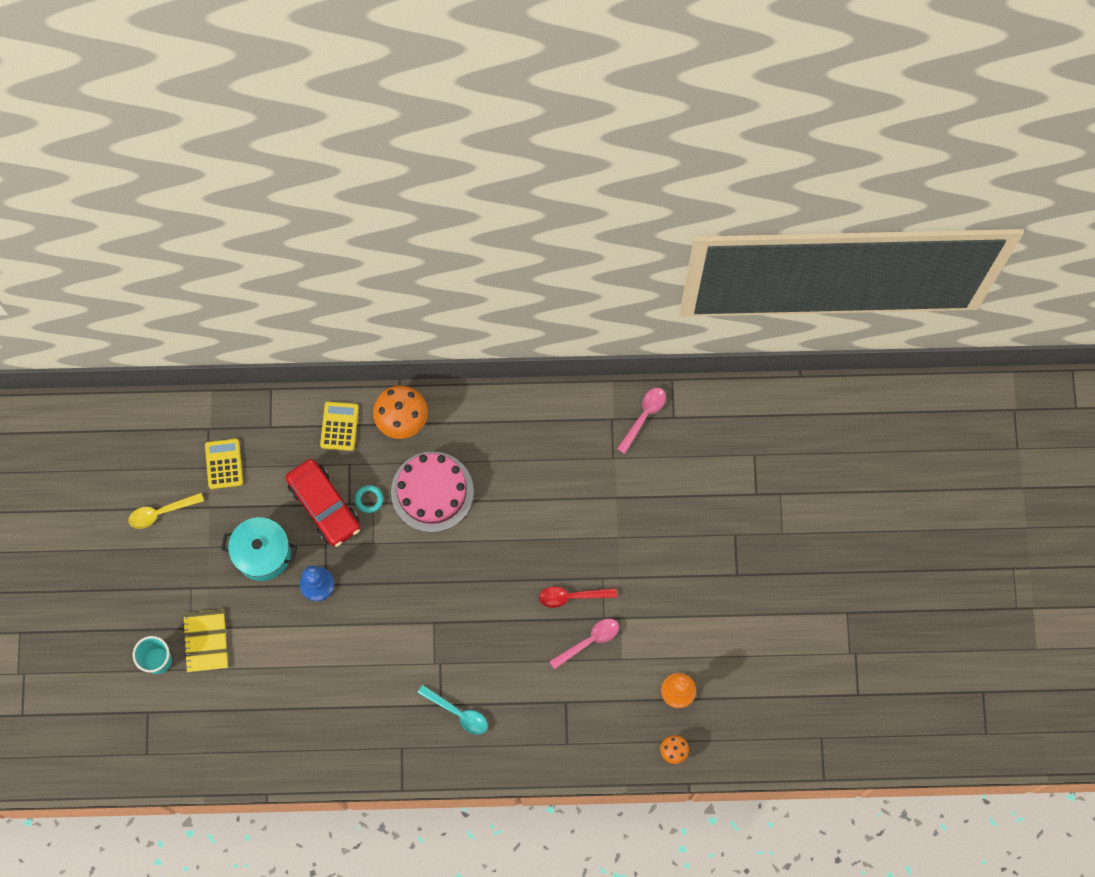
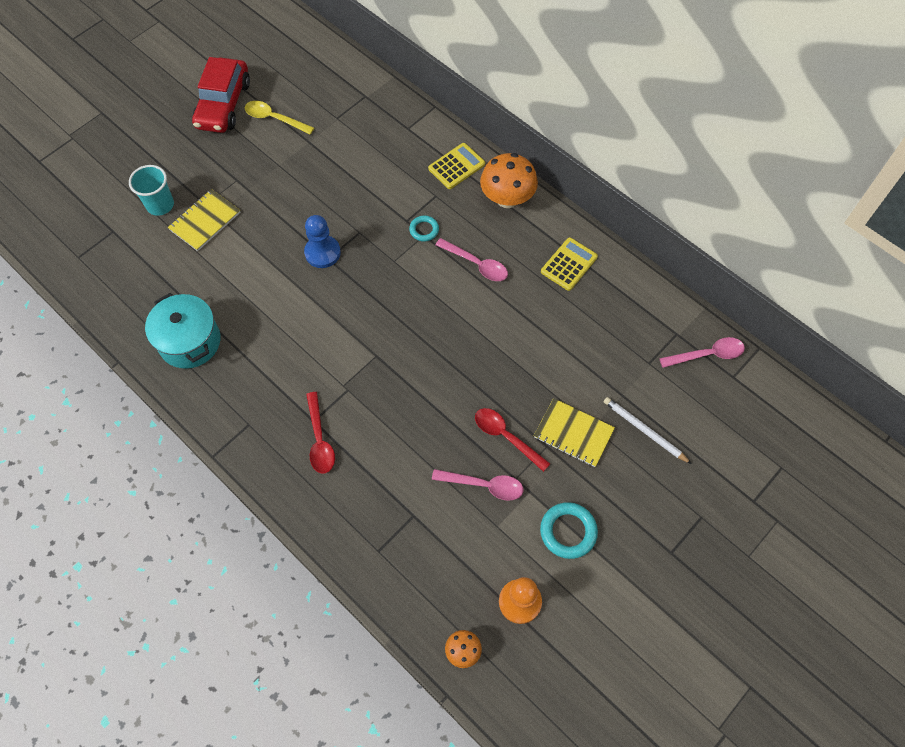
camera: 45 degrees right, 10 degrees down
(224, 464) = (350, 124): yellow calculator -> yellow calculator (569, 264)
(262, 553) = (309, 200): turquoise pot -> turquoise pot (190, 341)
(324, 506) = (387, 207): red car -> red car (224, 104)
(432, 492) = (476, 264): pink cake -> pink spoon
(458, 713) = (320, 440): turquoise spoon -> red spoon
(611, 553) = (573, 433): none -> yellow notebook
(652, 509) = (644, 431): none -> white pencil
(666, 621) = (568, 531): none -> turquoise ring

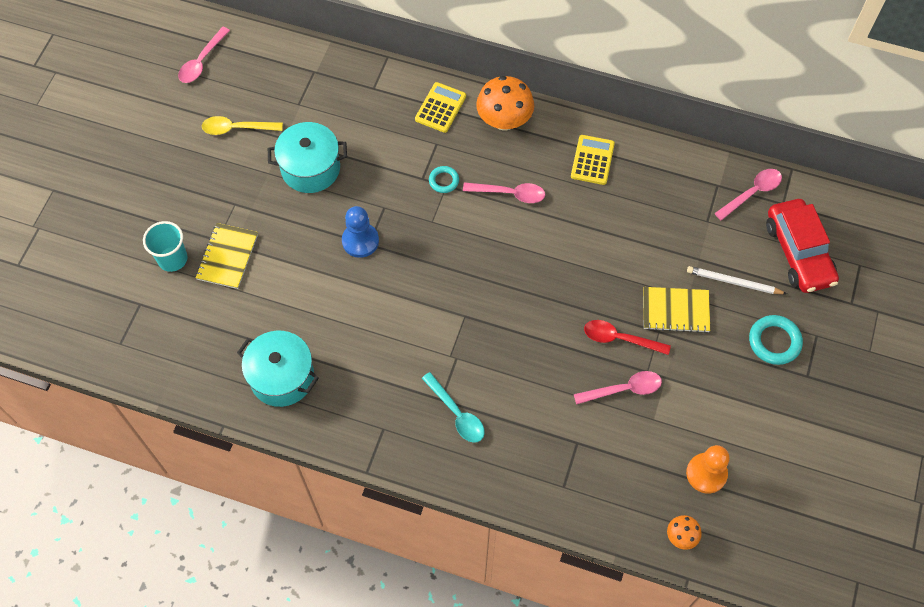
camera: 25 degrees left, 0 degrees up
(224, 104) = (176, 133): red car -> red car (798, 252)
(278, 54) = (202, 61): none -> pink spoon
(316, 175) = (310, 168): none -> turquoise pot
(320, 440) = (457, 413): red spoon -> turquoise spoon
(568, 531) = (715, 397): turquoise ring -> turquoise ring (774, 341)

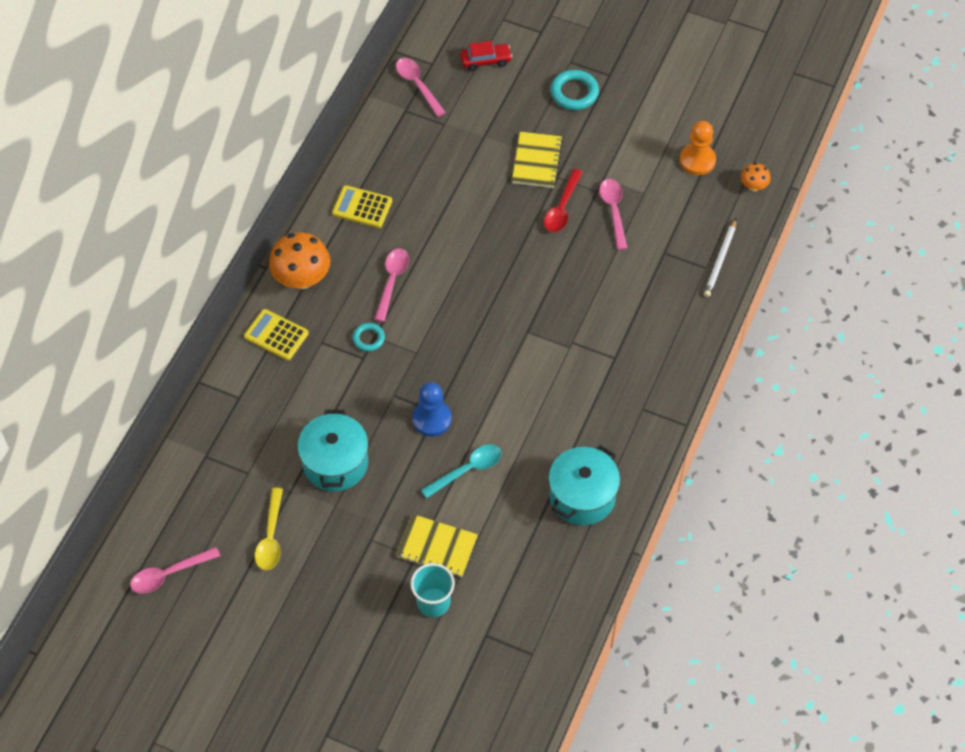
camera: 85 degrees left, 5 degrees down
(202, 61) = (169, 574): pink spoon -> pink spoon turned 120 degrees clockwise
(457, 413) = (630, 346): turquoise spoon -> turquoise spoon (467, 470)
(733, 282) = (511, 113): white pencil -> white pencil (720, 260)
(798, 252) = (485, 61): red car -> red car, size x0.54

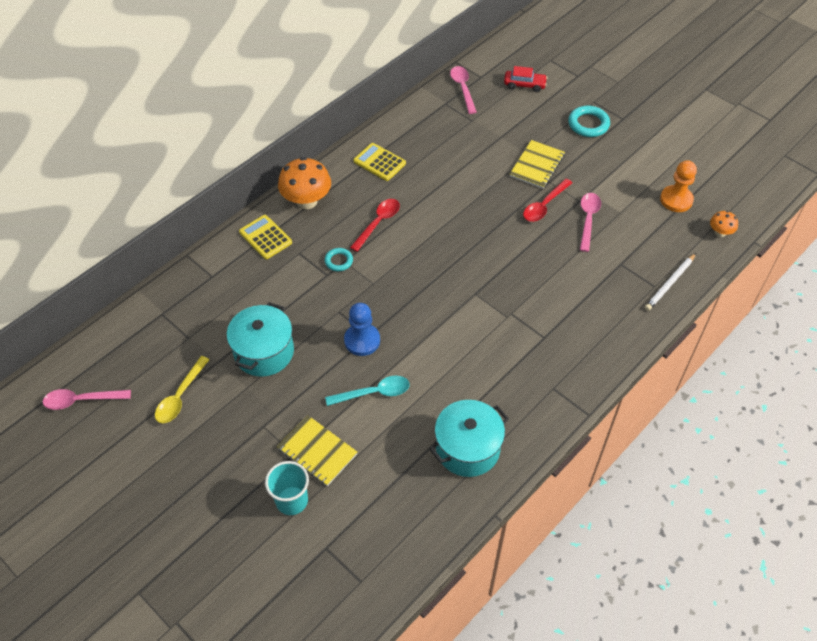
camera: 20 degrees right, 5 degrees down
(392, 281) = (378, 223): pink spoon -> red spoon

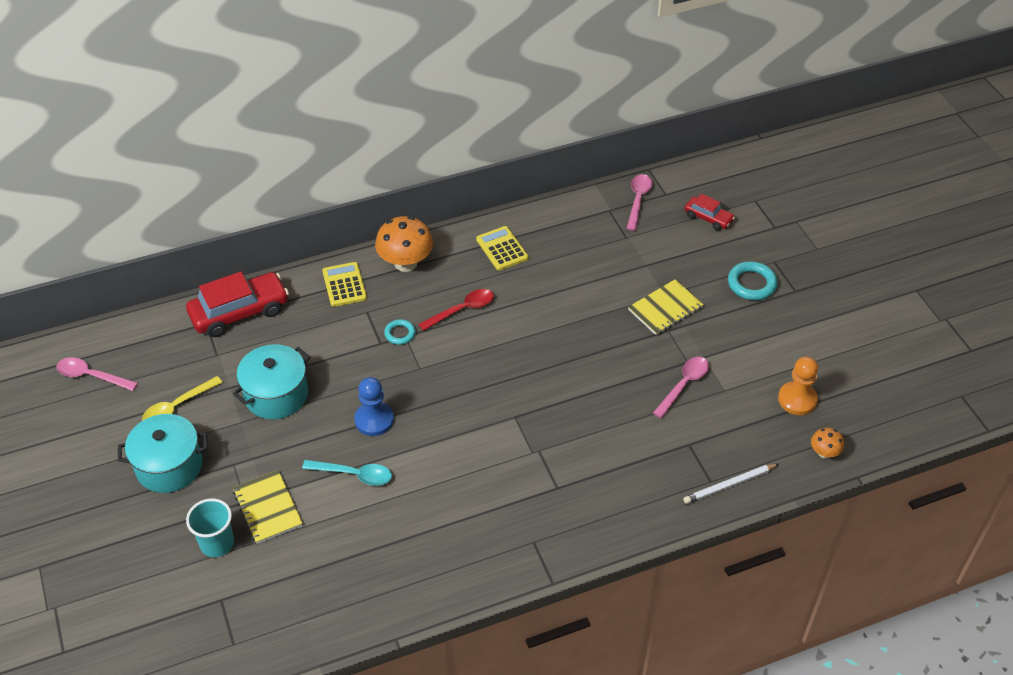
camera: 25 degrees right, 5 degrees down
(186, 293) = (239, 312): none -> red car
(467, 448) = (410, 565): turquoise pot -> turquoise pot (169, 466)
(544, 205) = (646, 353): red spoon -> none

